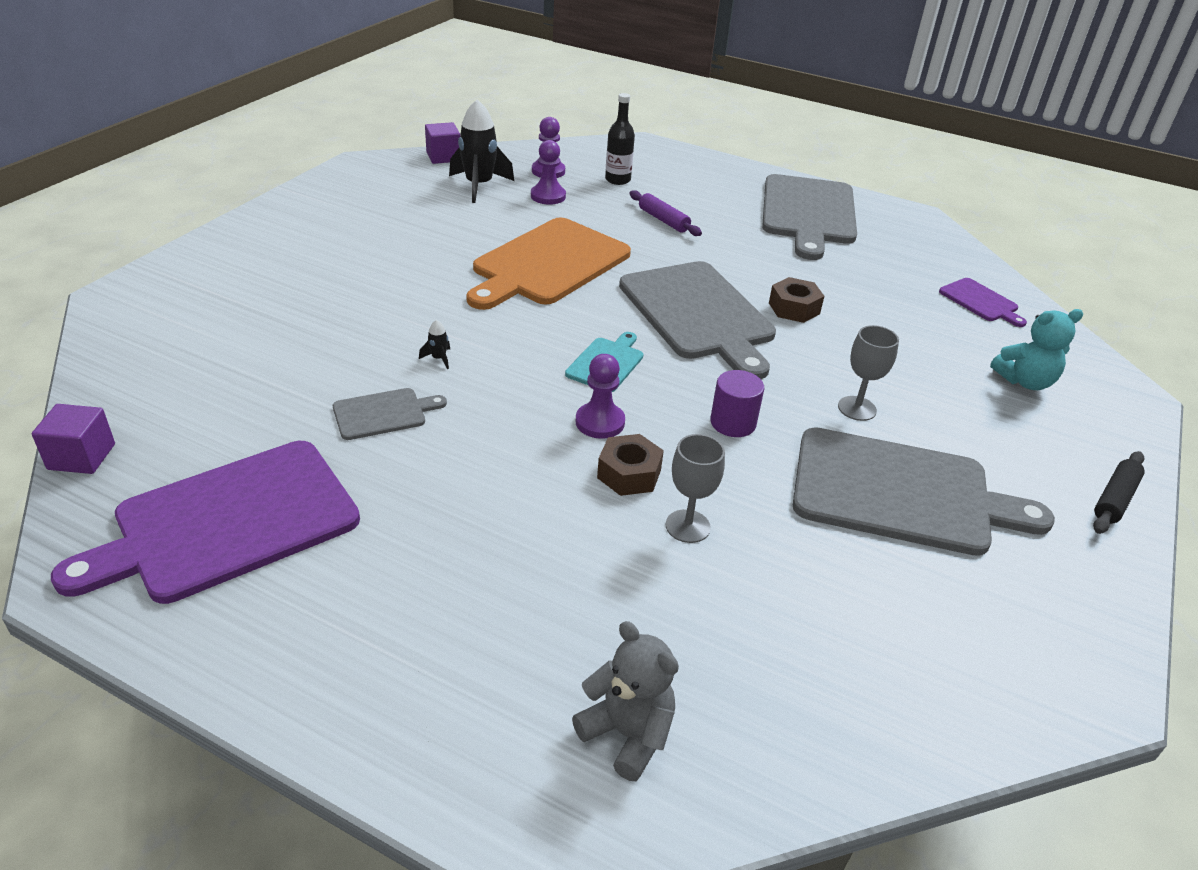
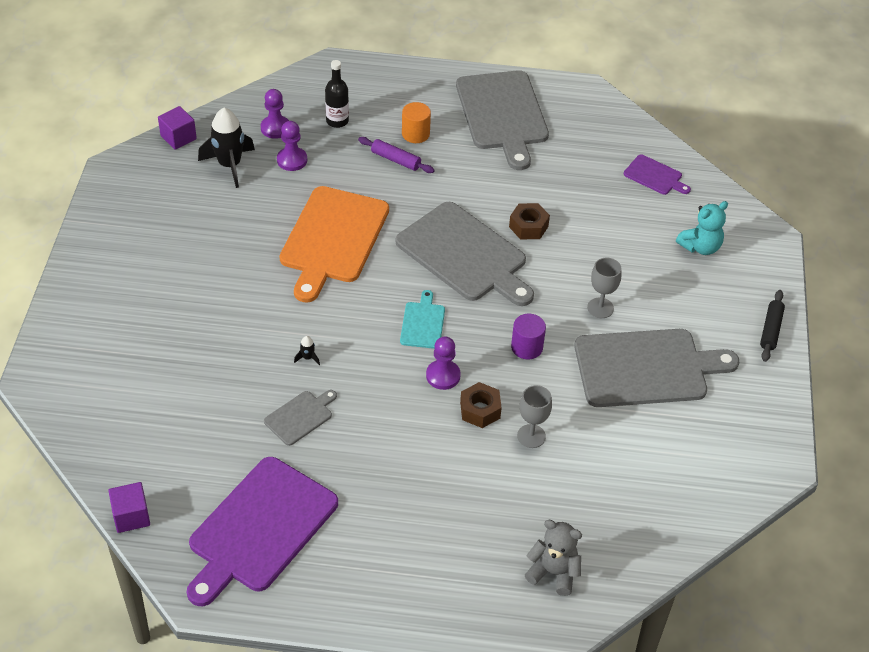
camera: 20 degrees left, 10 degrees up
(698, 206) = (415, 134): none -> orange cylinder

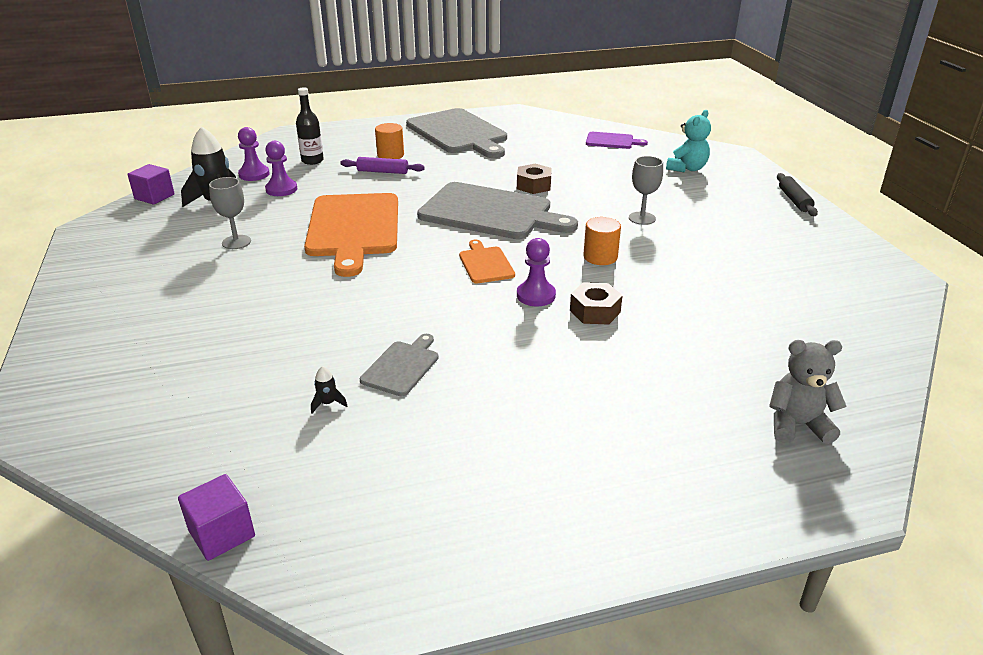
camera: 20 degrees left, 15 degrees down
(259, 528) = (415, 491): purple cutting board -> none
(307, 358) = (380, 316): black rocket -> black rocket (328, 403)
(423, 323) = (485, 264): turquoise cutting board -> orange cutting board
(527, 347) = (600, 257): purple cylinder -> orange cylinder
(531, 436) = (663, 317): grey goblet -> grey goblet (236, 242)
(646, 368) = (720, 245): grey cutting board -> none

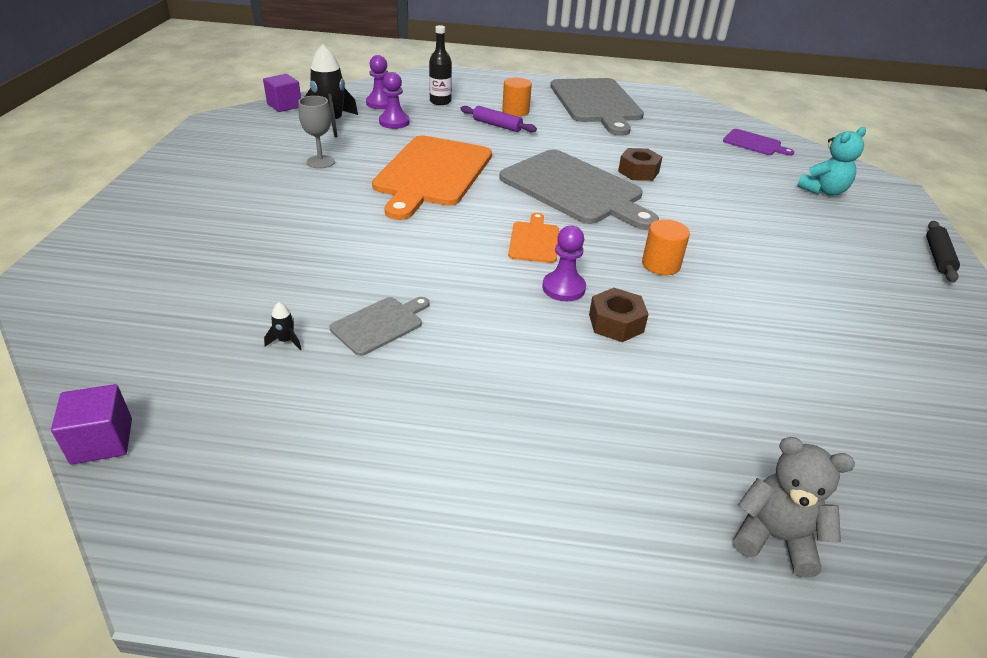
camera: 20 degrees right, 5 degrees up
(642, 218) = (735, 234): grey goblet -> none

